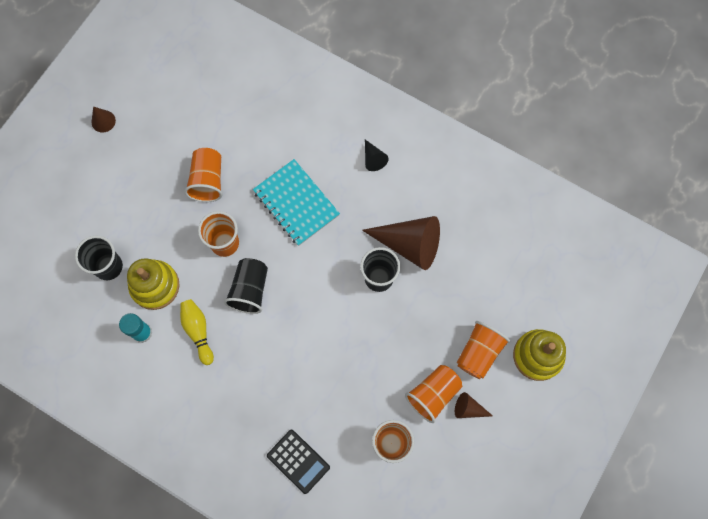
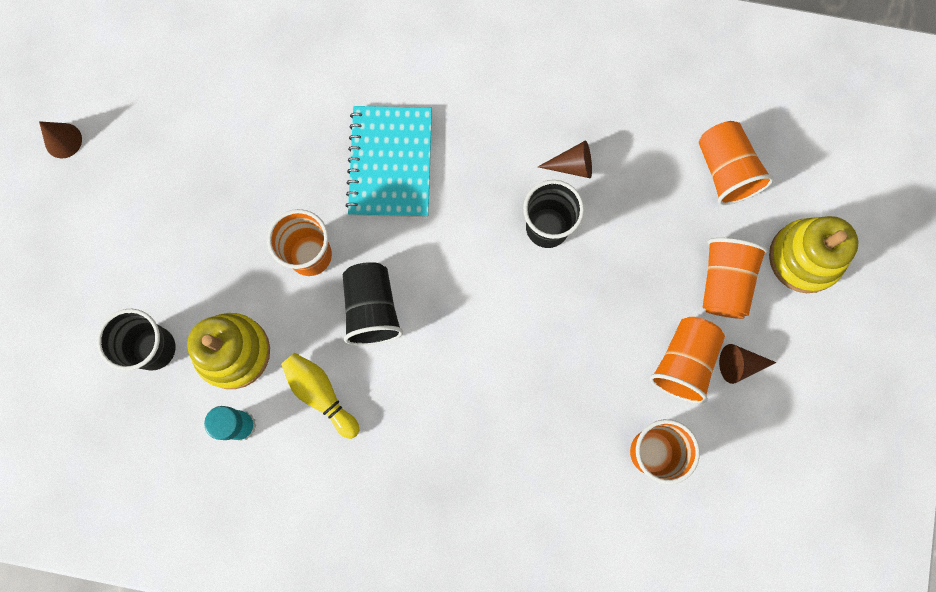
camera: 20 degrees left, 5 degrees up
(207, 180) = (250, 174): orange cup -> orange cup (725, 171)
(296, 203) = (390, 163): turquoise notebook -> turquoise notebook turned 60 degrees clockwise
(298, 461) = (533, 524): black calculator -> none
(373, 159) = (475, 62): black cone -> none
(410, 244) = (572, 165): brown cone -> brown cone, size x0.47

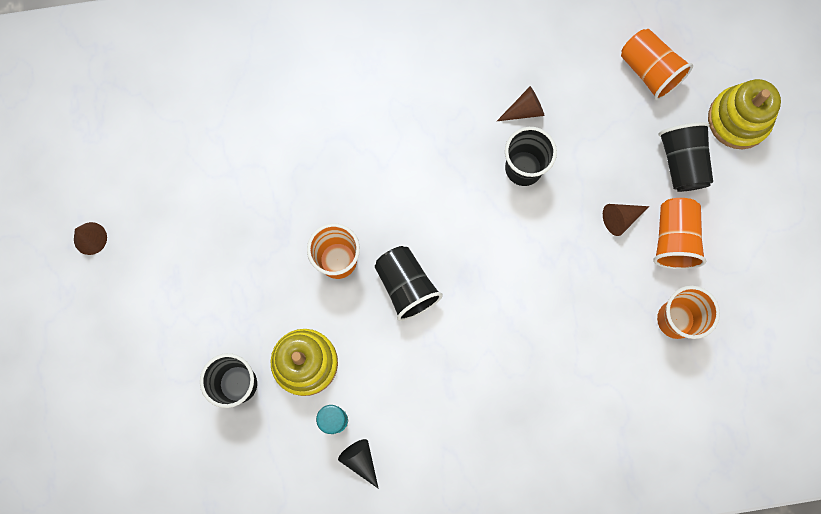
camera: 20 degrees left, 0 degrees up
(250, 478) = (360, 460): none -> black cone
(321, 394) = (391, 371): yellow bowling pin -> none
(390, 163) = (374, 160): turquoise notebook -> none
(724, 282) = (682, 162): orange cup -> black cup
(739, 364) = (718, 224): brown cone -> brown cone (620, 218)

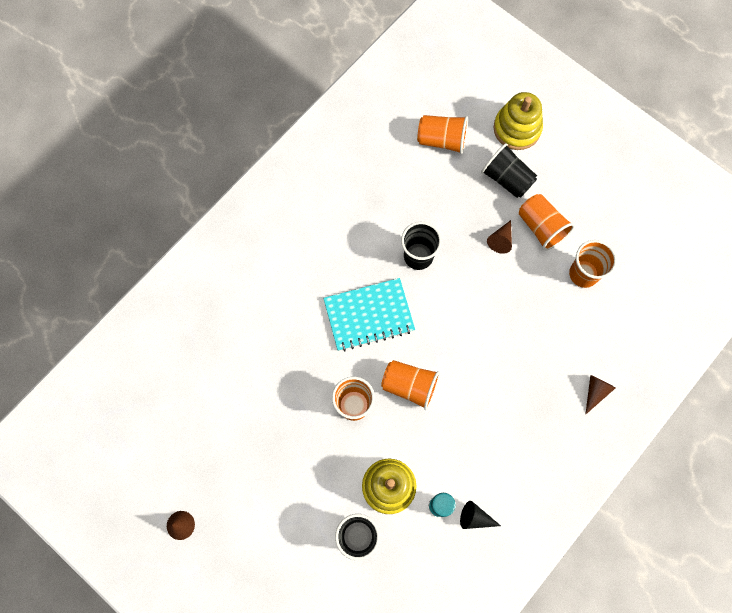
camera: 40 degrees left, 5 degrees down
(406, 286) = (410, 386): black cup -> orange cup
(425, 187) = (369, 315): none -> turquoise notebook
(524, 110) = (388, 221): brown cone -> brown cone (595, 391)

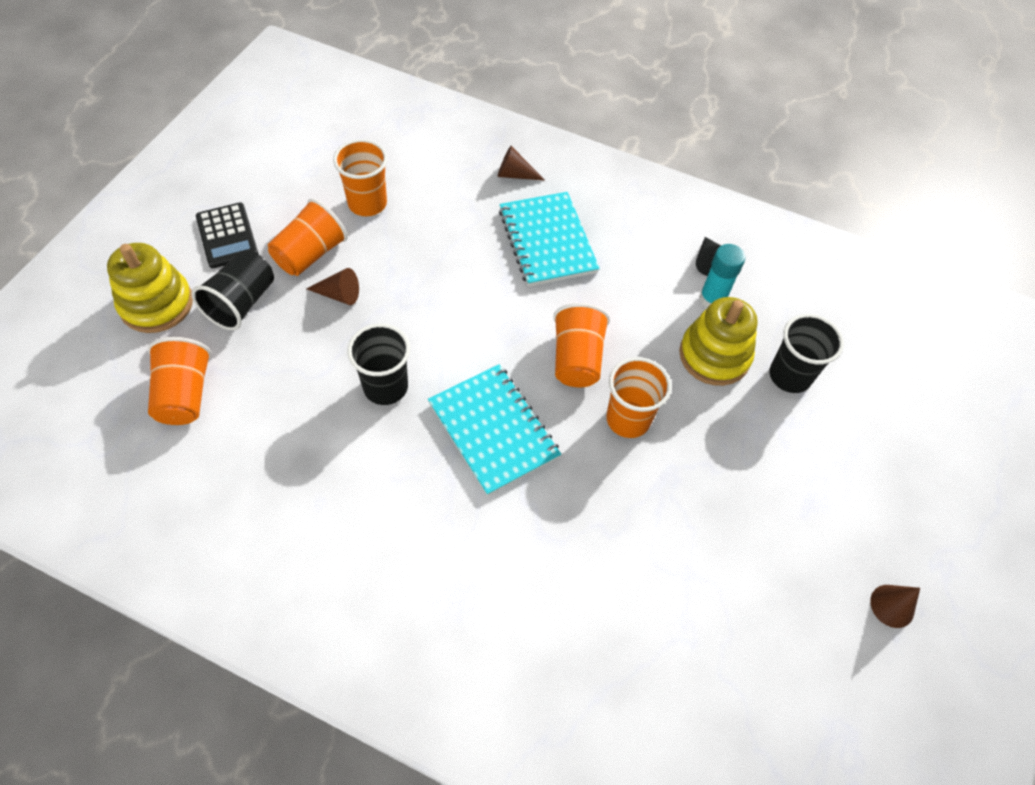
camera: 110 degrees left, 15 degrees down
(521, 397) = (547, 241): none -> turquoise notebook
(569, 176) = (227, 236): none -> black calculator

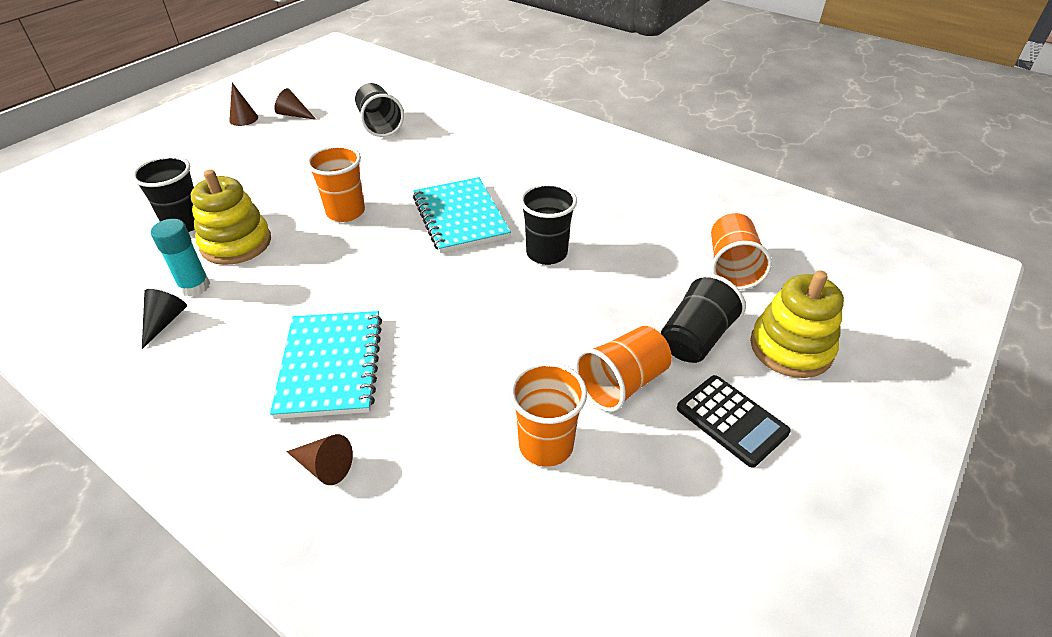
camera: 165 degrees left, 15 degrees down
(227, 236) = (731, 420): black calculator -> black calculator turned 150 degrees clockwise
(339, 294) = (587, 335): brown cone -> brown cone (294, 115)
(577, 359) = (364, 254): orange cup -> none
(680, 626) = (379, 124): none -> black cup

